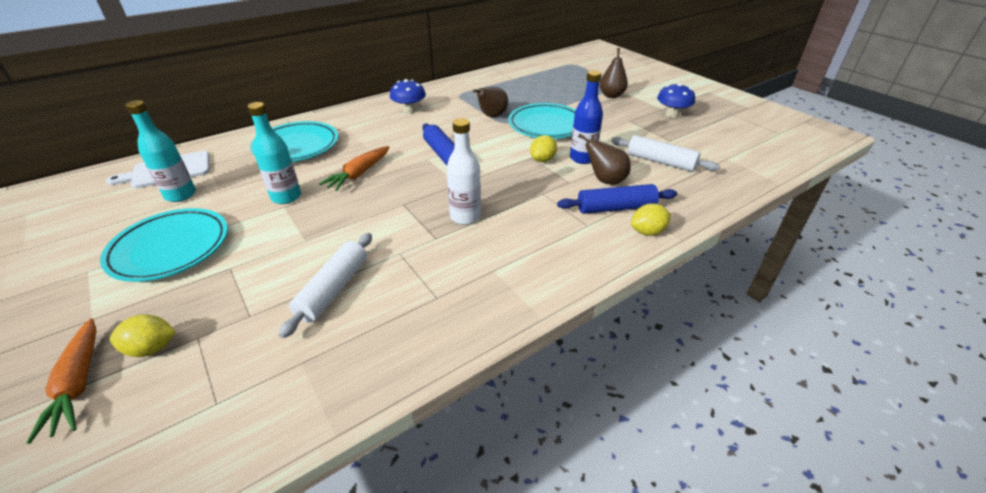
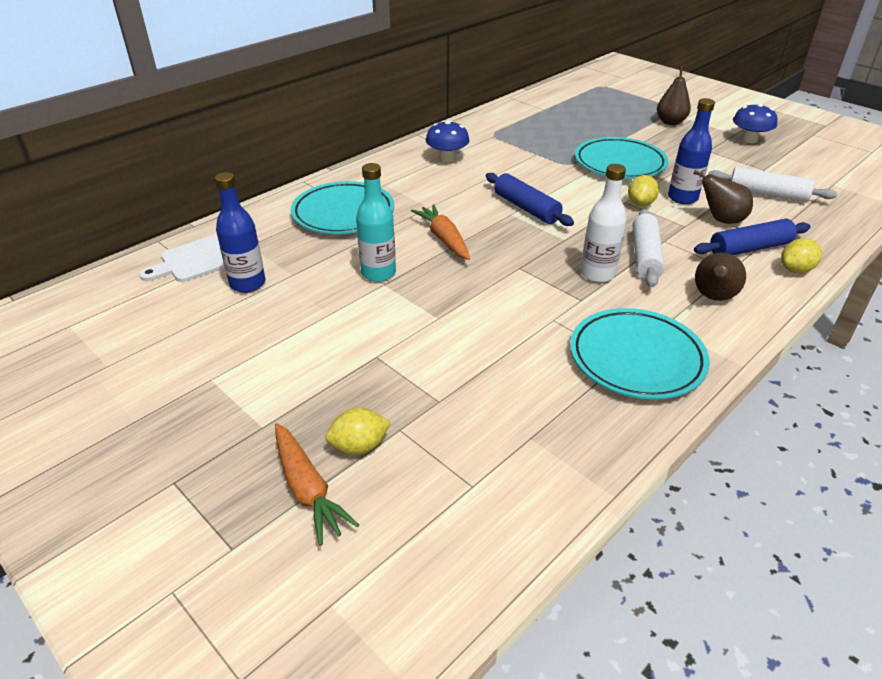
camera: 10 degrees left, 0 degrees up
(170, 248) = (288, 344): turquoise plate -> turquoise plate (636, 358)
(180, 195) = (248, 284): turquoise bottle -> blue bottle
(333, 289) = (510, 364): white rolling pin -> white rolling pin (645, 256)
(359, 174) = (444, 239): orange carrot -> orange carrot turned 135 degrees clockwise
(491, 116) = (549, 157): brown pear -> brown pear (713, 297)

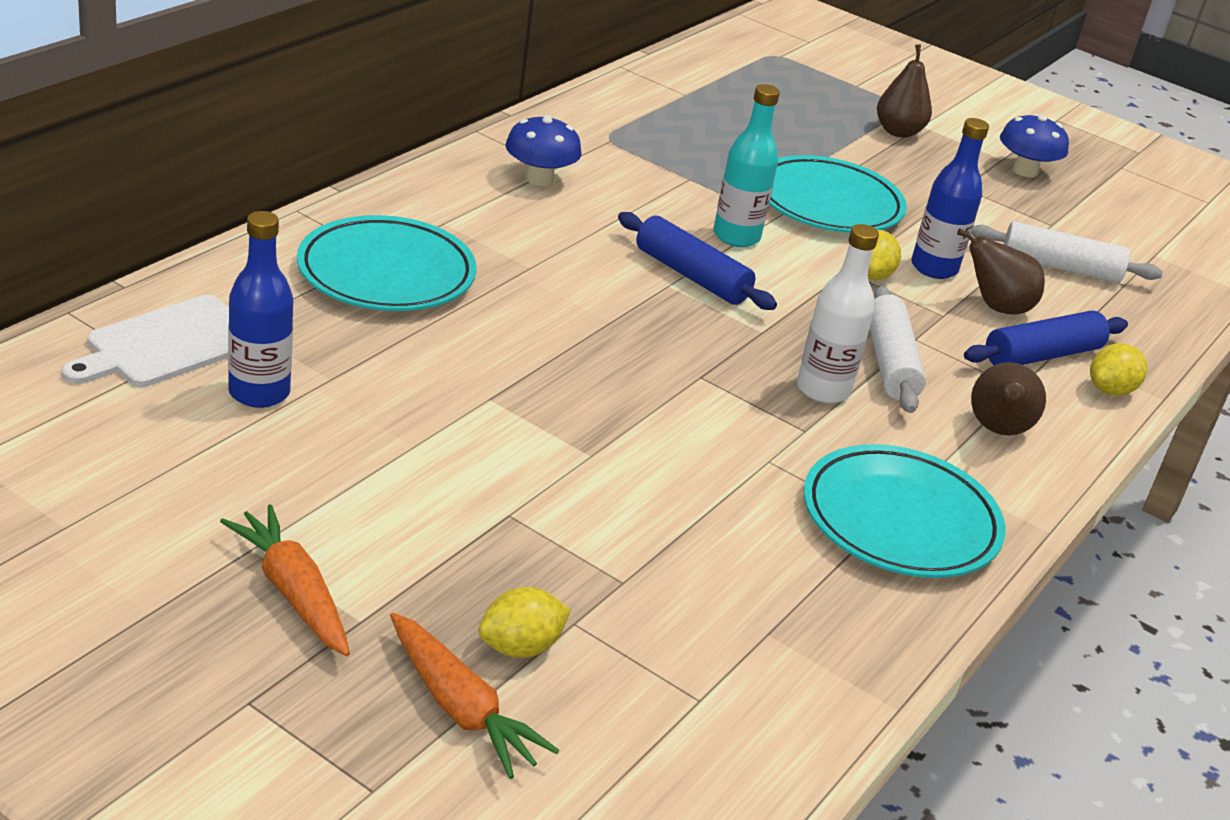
camera: 15 degrees left, 5 degrees down
(378, 273) = (476, 380): turquoise bottle -> turquoise bottle (736, 237)
(444, 239) = (569, 324): orange carrot -> orange carrot (293, 592)

